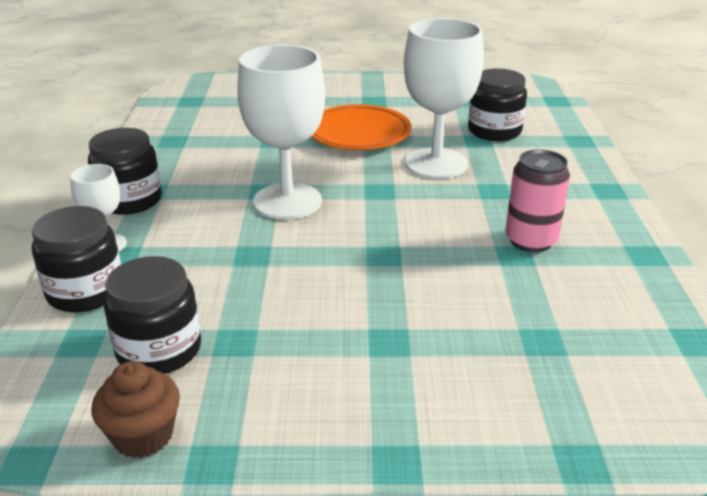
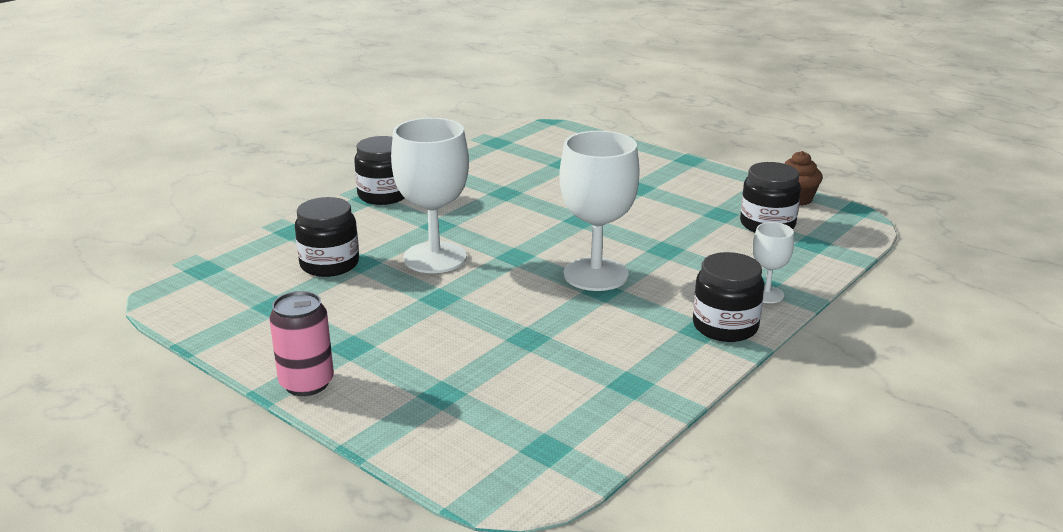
camera: 140 degrees left, 5 degrees down
(85, 291) = (798, 268): black jar -> black jar (383, 195)
(358, 133) = (441, 311): orange plate -> none
(530, 240) = (481, 194): pink can -> pink can (306, 383)

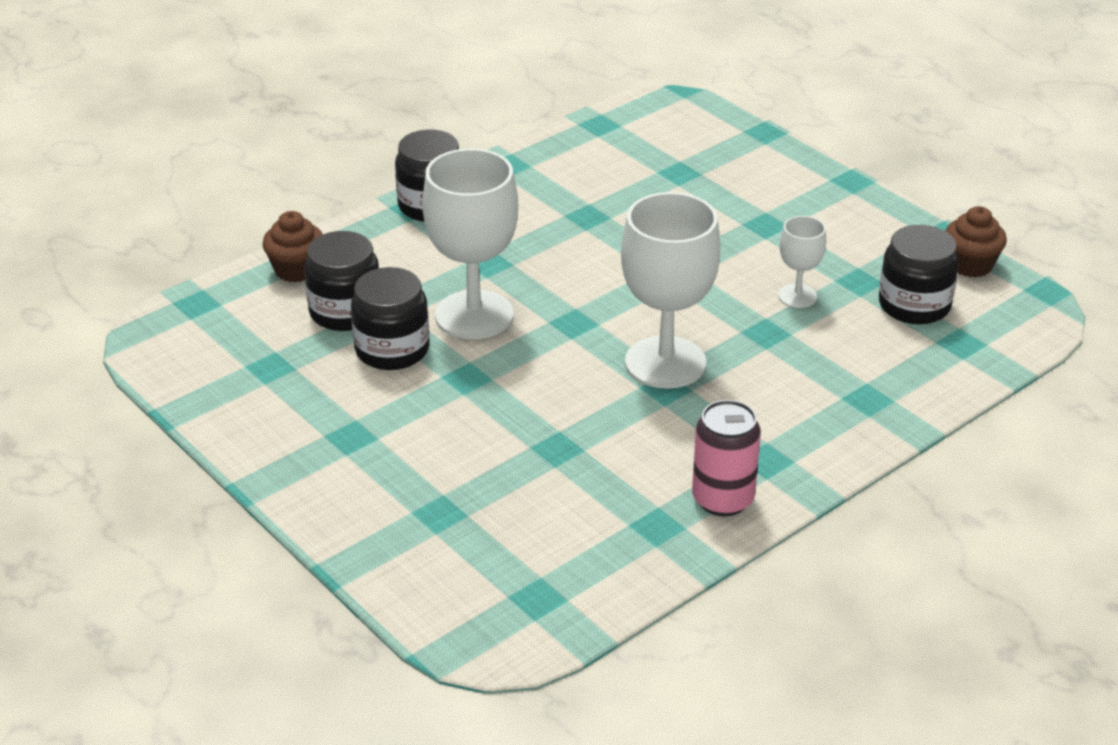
camera: 10 degrees right, 10 degrees up
(284, 241) = (296, 270): none -> brown cupcake
(306, 383) = (293, 481): pink can -> pink can (723, 499)
(725, 326) = (798, 458): black jar -> black jar (392, 350)
(766, 294) = (868, 417): white goblet -> white goblet (797, 296)

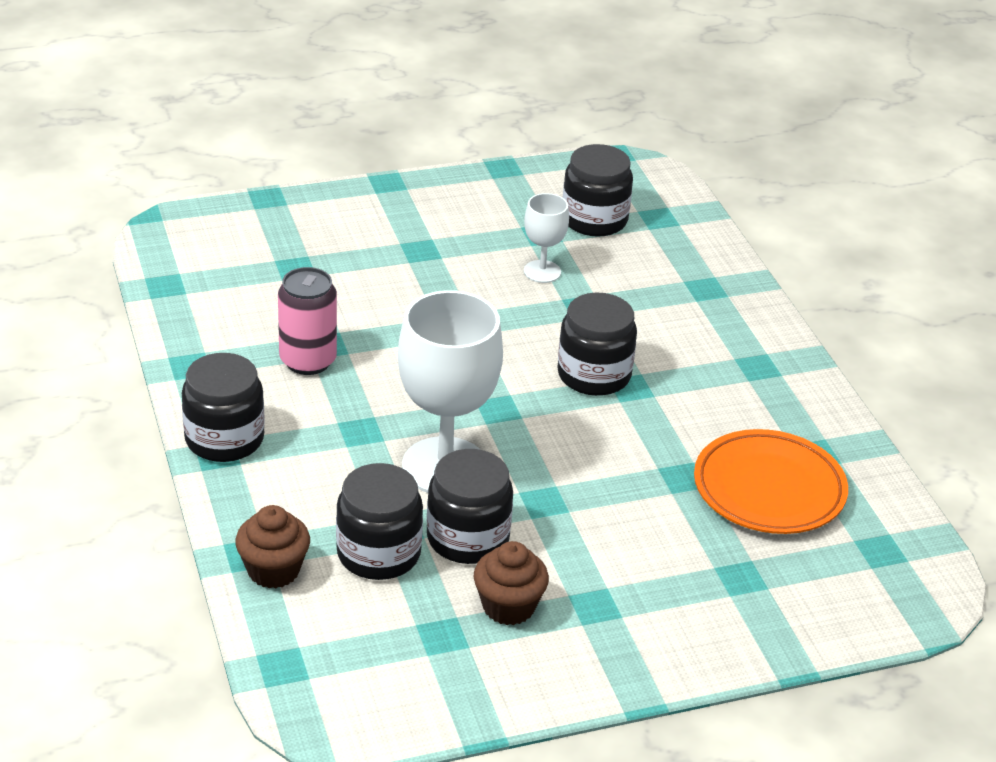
camera: 70 degrees left, 0 degrees up
(577, 505) = (769, 489): none -> orange plate
(665, 362) = (594, 375): white goblet -> black jar
(723, 499) = (798, 406): pink can -> pink can (308, 361)
(970, 265) = (557, 173): brown cupcake -> brown cupcake (508, 606)

